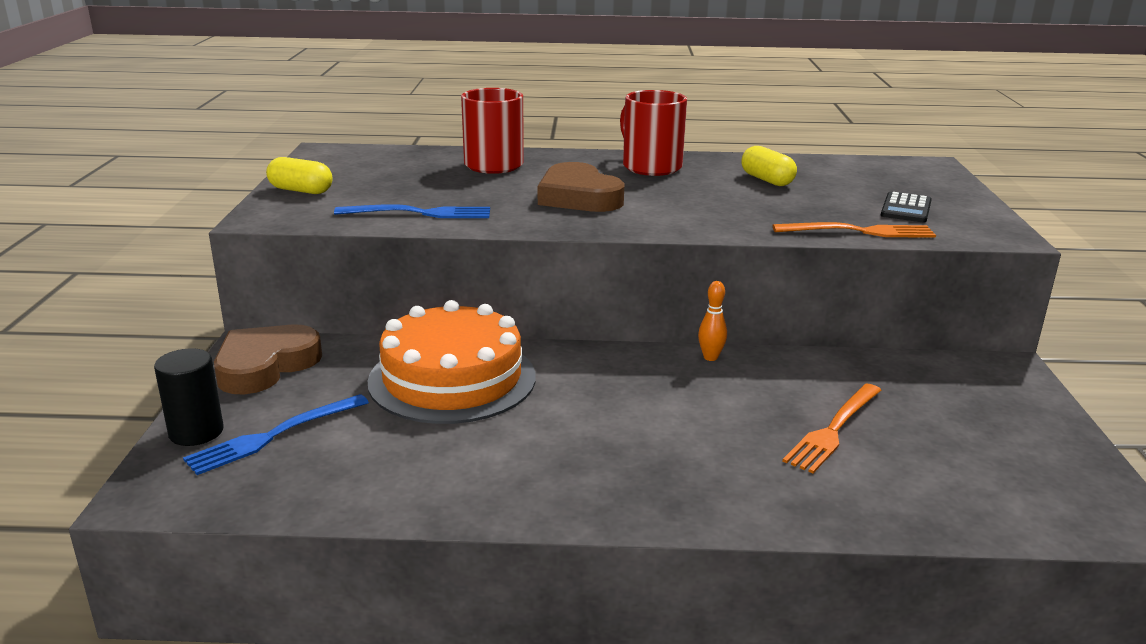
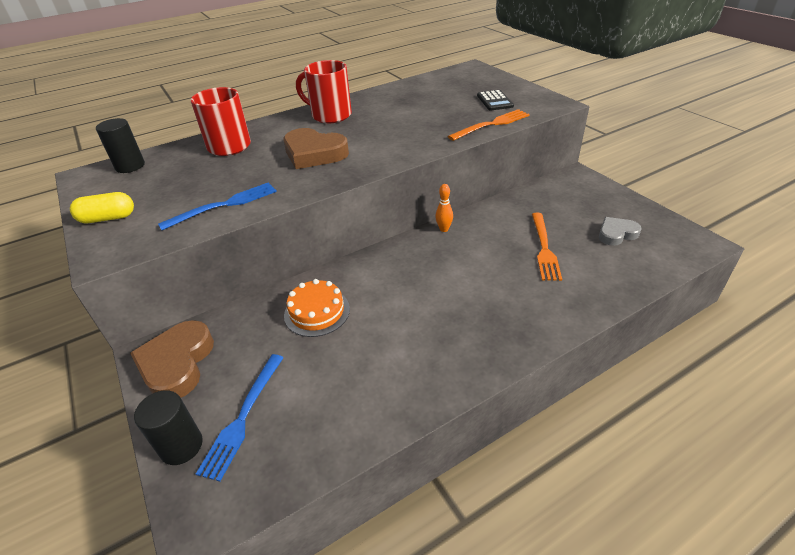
camera: 30 degrees left, 15 degrees up
(374, 155) = (130, 166): none -> black cylinder
(452, 379) = (317, 312): orange cake -> orange cake, size x0.56
(767, 180) = (405, 104): yellow capsule -> none
(980, 457) = (616, 234): none -> grey heart

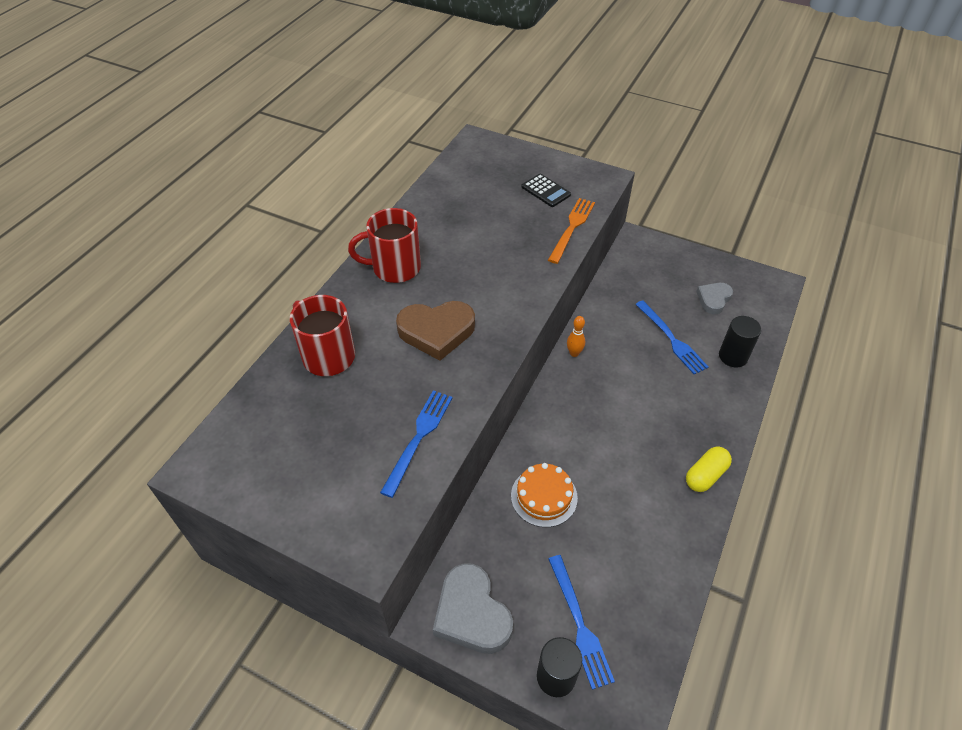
camera: 35 degrees left, 10 degrees up
(108, 218) = (310, 511): yellow capsule -> yellow capsule (705, 475)
(130, 166) = (240, 433): black cylinder -> black cylinder (733, 356)
(177, 364) = (471, 613): brown heart -> grey heart
(544, 248) = (671, 339): orange fork -> blue fork

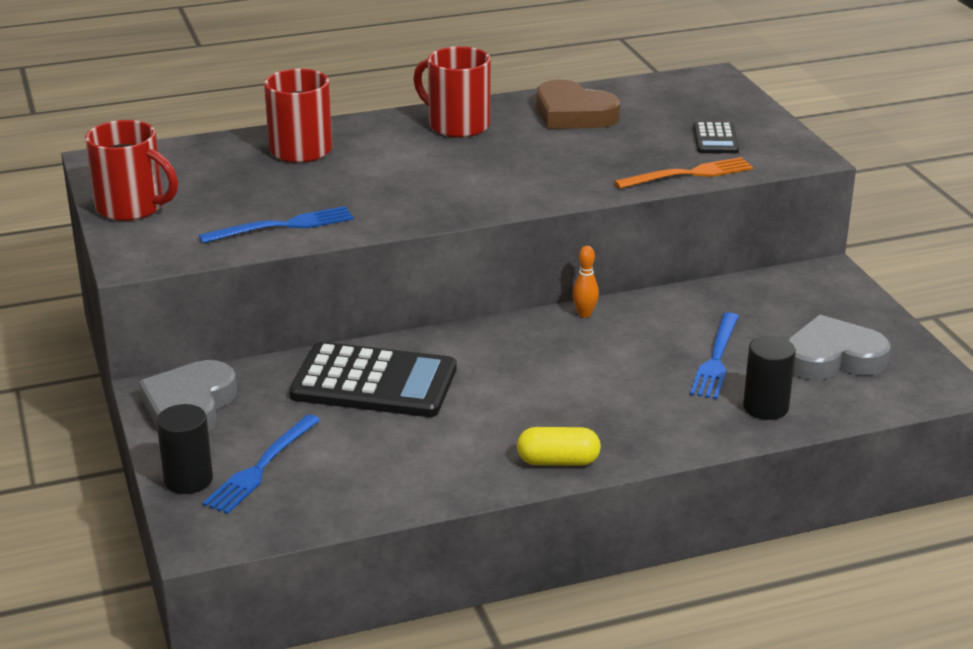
camera: 45 degrees right, 20 degrees down
(290, 501) = (132, 208): none -> red mug
(436, 332) = (417, 178): brown heart -> brown heart (573, 114)
(544, 496) = (374, 382): orange cake -> black calculator
(713, 299) = (833, 358): grey heart -> grey heart, size x1.65

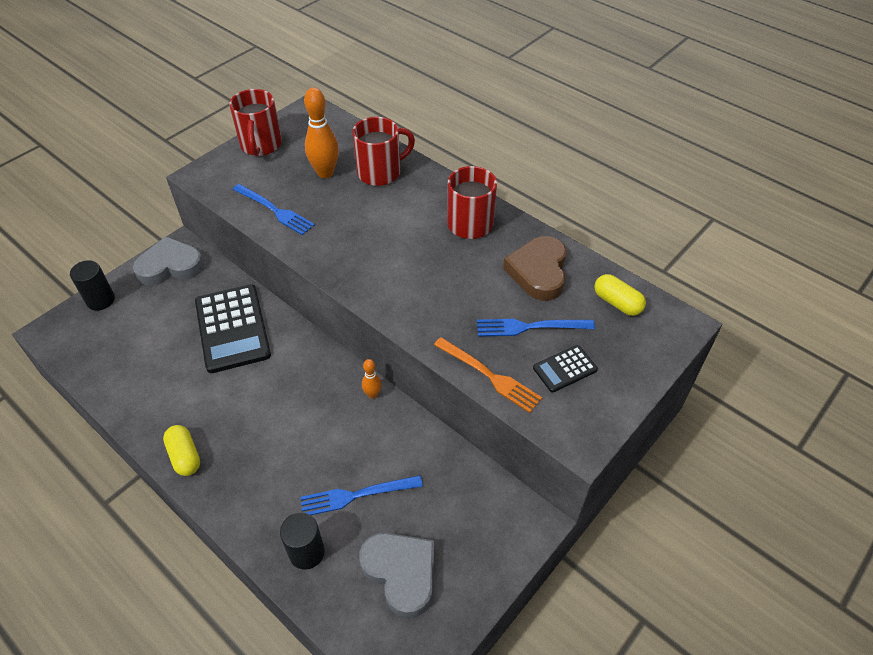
camera: 60 degrees right, 20 degrees up
(253, 180) = (325, 173): none -> orange bowling pin
(261, 467) = (123, 322): blue fork -> blue fork (529, 327)
(657, 93) = (617, 303): none -> yellow capsule

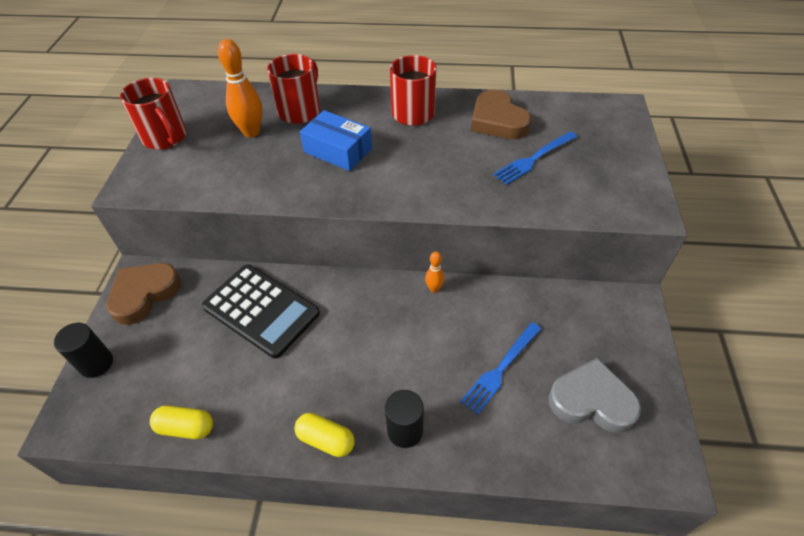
camera: 35 degrees left, 0 degrees up
(170, 266) = (144, 294): grey heart -> brown heart
(275, 210) = (237, 181): blue fork -> none
(306, 552) = (509, 439): black cylinder -> black cylinder (405, 431)
(373, 225) = (338, 150): none -> blue box
(489, 376) = (545, 206): orange fork -> none
(565, 369) = (587, 173): black calculator -> none
(617, 303) = (570, 114): yellow capsule -> yellow capsule (186, 427)

